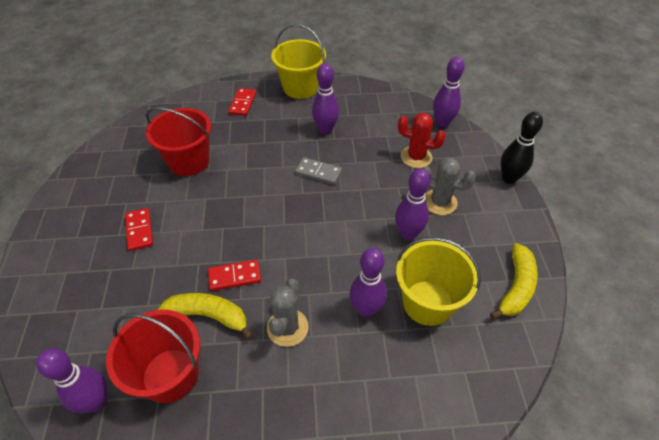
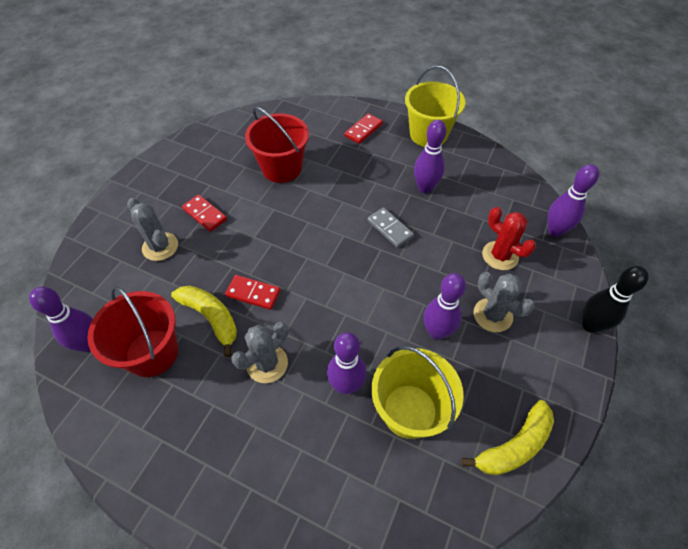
camera: 30 degrees right, 5 degrees up
(112, 278) = (160, 247): none -> grey cactus
(139, 230) = (205, 214): red domino -> red domino turned 60 degrees counterclockwise

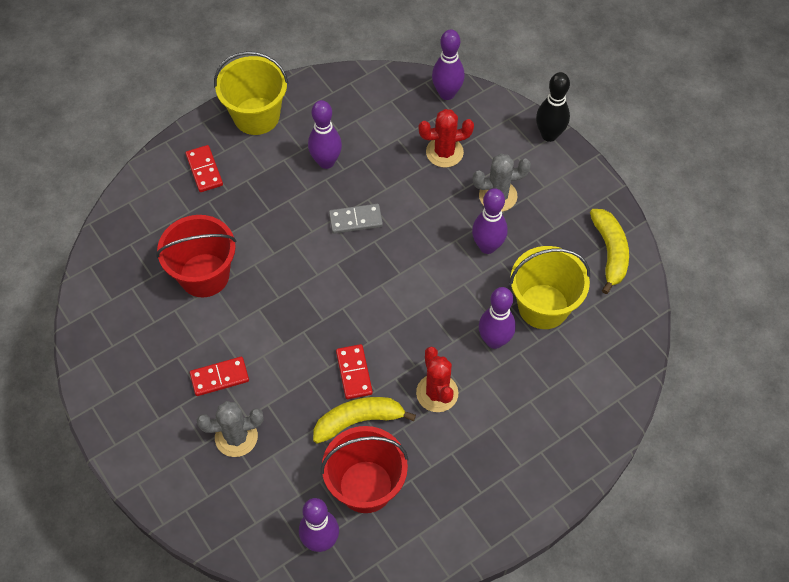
camera: 60 degrees left, 5 degrees up
(253, 293) = (354, 373): red domino -> red domino turned 60 degrees counterclockwise
(267, 364) = (437, 393): grey cactus -> red cactus

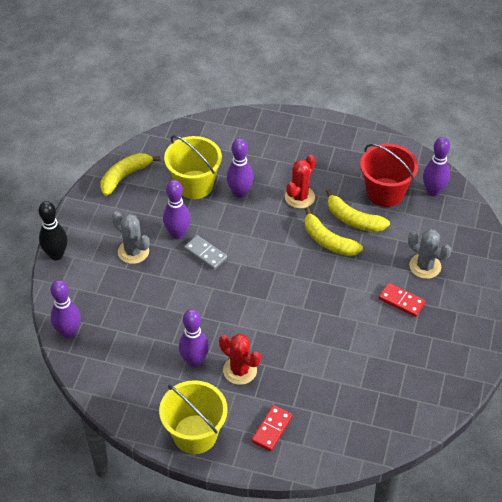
camera: 130 degrees left, 10 degrees down
(204, 275) = (348, 363): red bucket -> none
(354, 373) = (328, 241): red domino -> yellow banana
(355, 220) = (225, 312): grey domino -> grey domino (205, 254)
(444, 152) = (123, 301): red cactus -> red cactus (240, 370)

